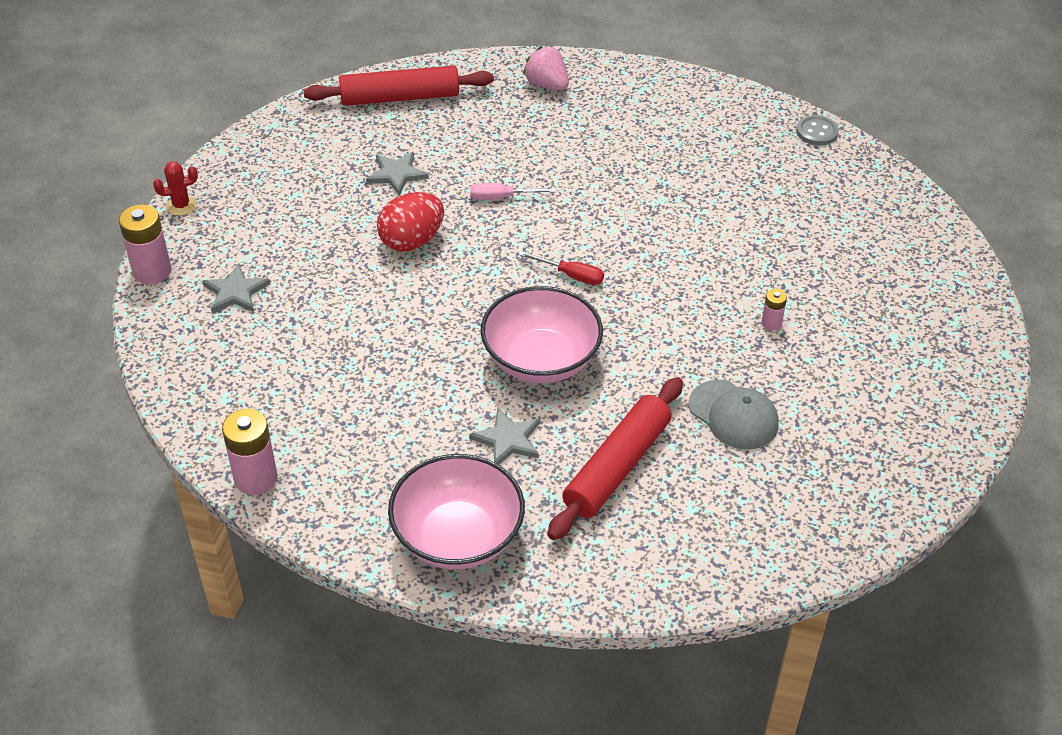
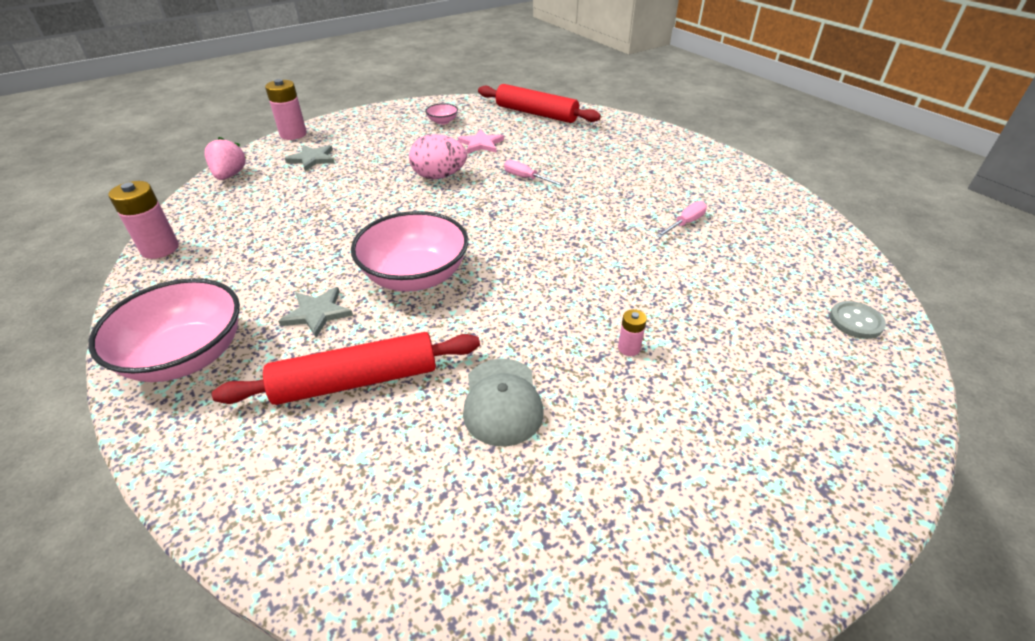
camera: 40 degrees right, 5 degrees down
(181, 205) = (353, 115): red cactus -> none
(308, 162) = (442, 121): none -> pink bowl
(396, 174) = (481, 144): grey star -> pink star
(412, 241) = (439, 176): red egg -> pink egg
(547, 85) = (637, 137): pink strawberry -> pink strawberry (230, 175)
(571, 275) = (510, 238): red screwdriver -> none
(697, 178) = (685, 223): none -> pink screwdriver
(817, 132) = (831, 236): grey button -> grey button (855, 321)

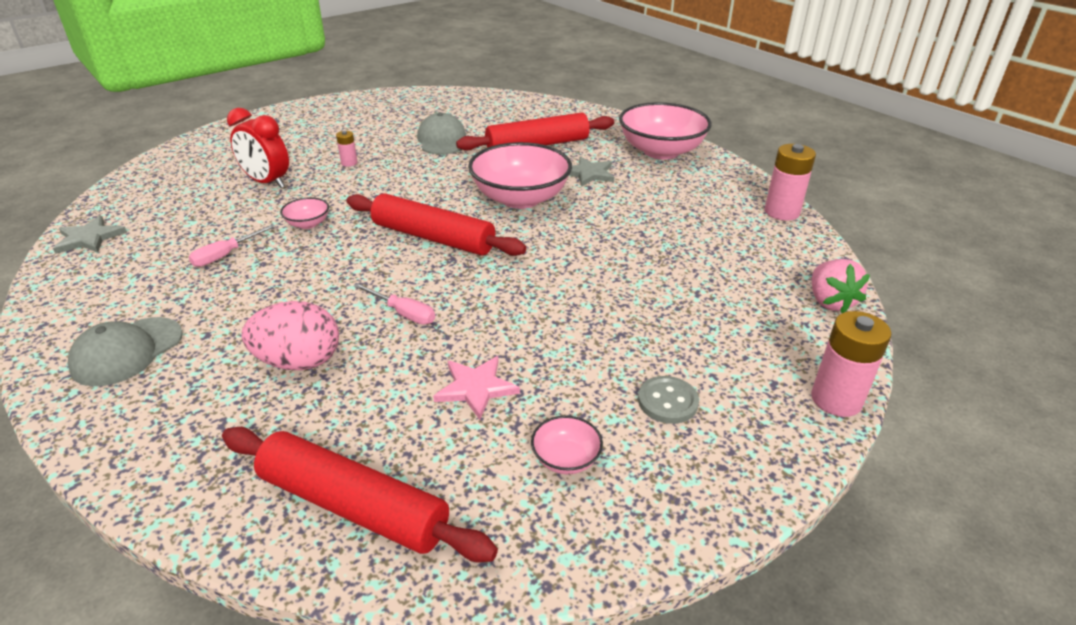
camera: 175 degrees right, 5 degrees down
(312, 159) = (743, 338): grey star -> grey star (89, 238)
(439, 176) = (531, 311): pink egg -> pink egg (299, 362)
(508, 233) = (433, 238): none -> red rolling pin
(631, 252) = (308, 224): none -> pink bowl
(692, 164) = (127, 351): none -> grey cap
(715, 313) = (267, 182): none -> red clock
(855, 321) = (156, 181): grey button -> grey button (667, 401)

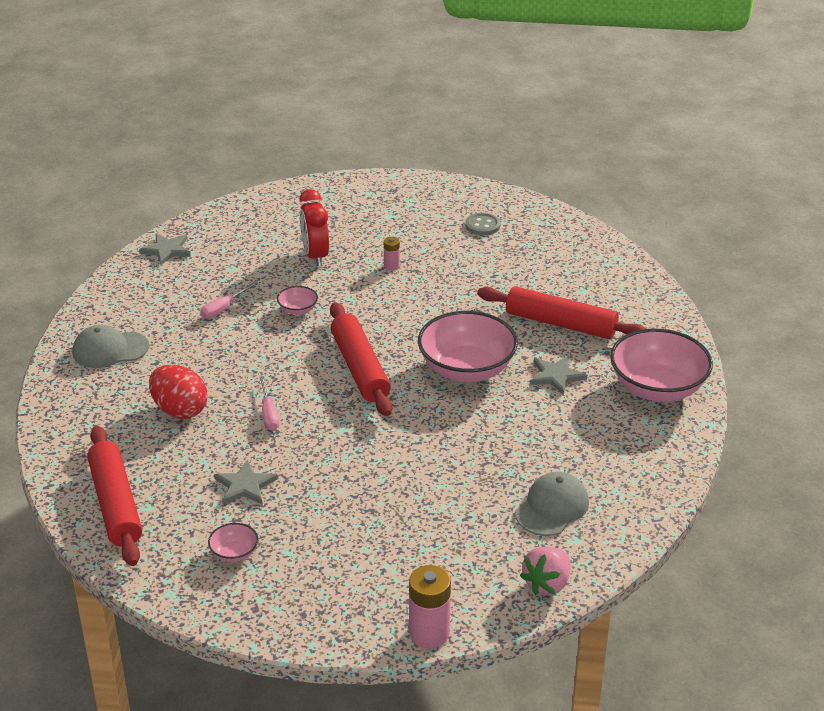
camera: 45 degrees right, 0 degrees up
(225, 255) = (223, 308): pink screwdriver -> pink screwdriver turned 45 degrees counterclockwise
(299, 362) = (179, 410): pink egg -> red egg
(442, 140) = (491, 278): grey cap -> grey cap (552, 507)
(476, 388) = (245, 486): pink star -> grey star
(667, 401) = (331, 564): grey button -> grey button (482, 225)
(781, 212) = (652, 502): pink battery -> none

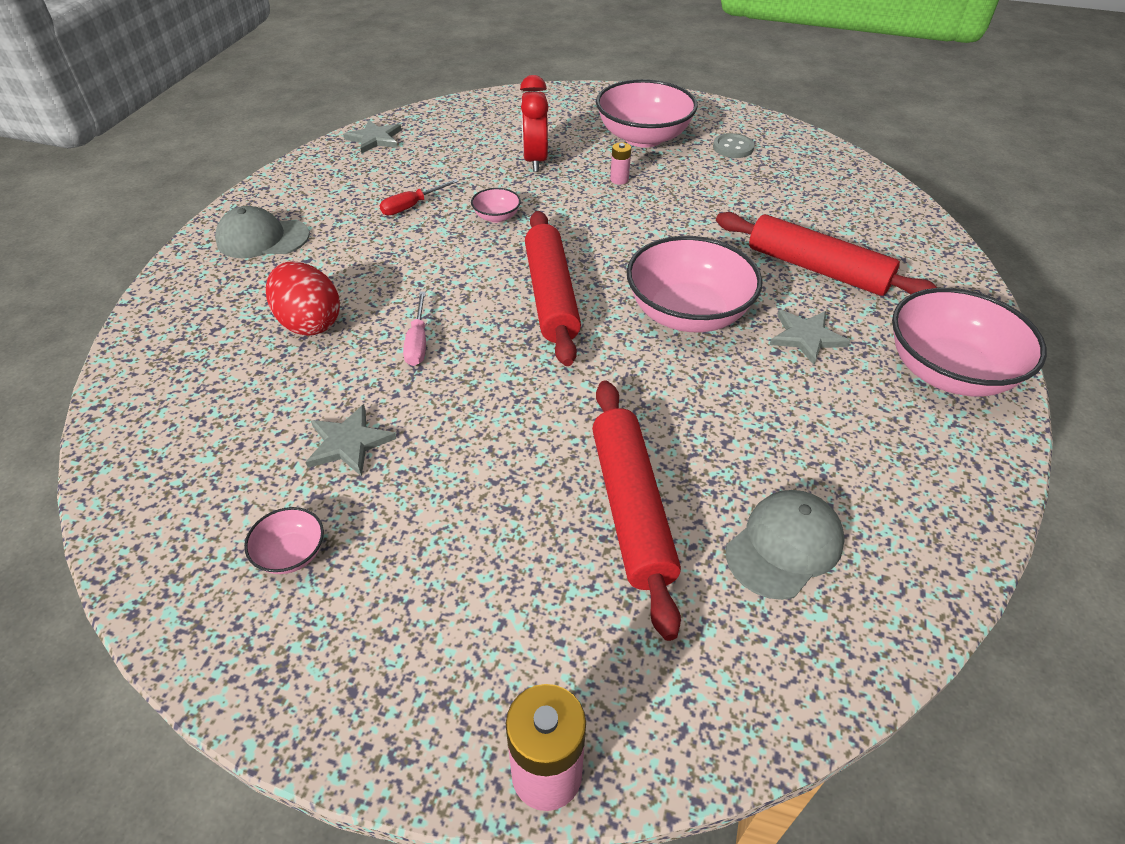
camera: 10 degrees right, 10 degrees up
(116, 504) = (167, 446): red rolling pin -> red rolling pin (631, 508)
(223, 308) = (411, 206): pink screwdriver -> red screwdriver
(404, 224) = (643, 137): none -> pink bowl
(547, 584) = (764, 697): pink strawberry -> none

